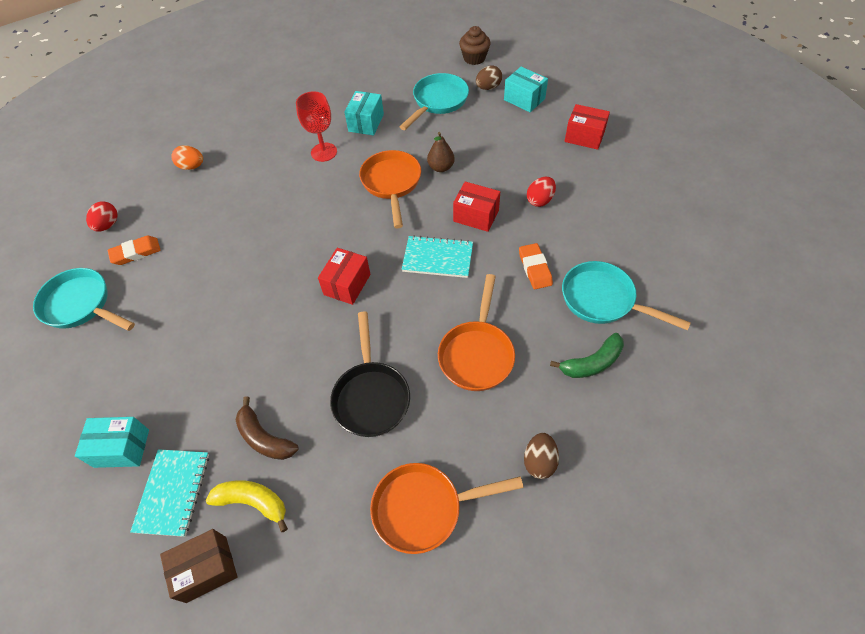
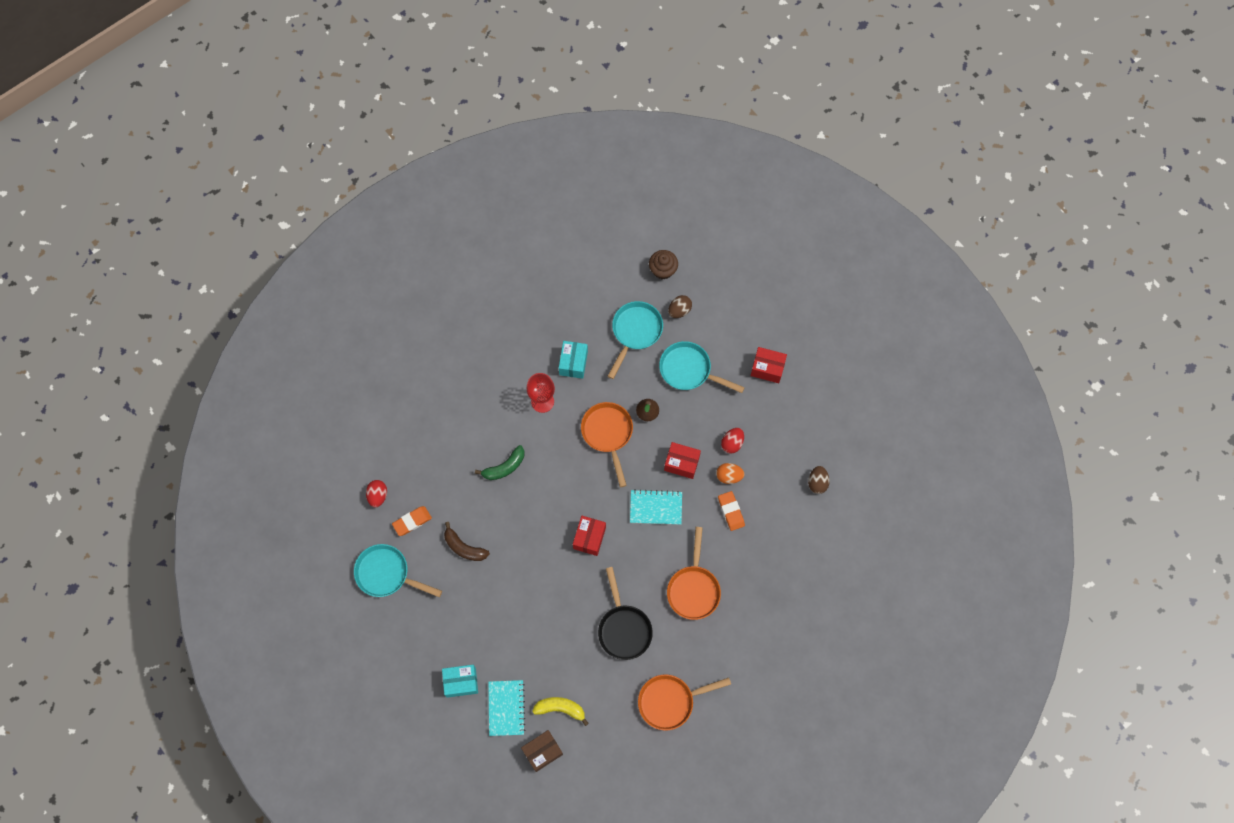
camera: 10 degrees left, 15 degrees up
(192, 166) = (429, 426): orange egg -> orange egg (729, 476)
(264, 438) = (557, 665): brown banana -> brown banana (464, 547)
(524, 99) = (713, 324): turquoise box -> none
(539, 461) = (740, 663): brown egg -> brown egg (817, 482)
(592, 363) = (774, 589): green banana -> green banana (504, 467)
(603, 300) = (782, 536): turquoise pan -> turquoise pan (689, 370)

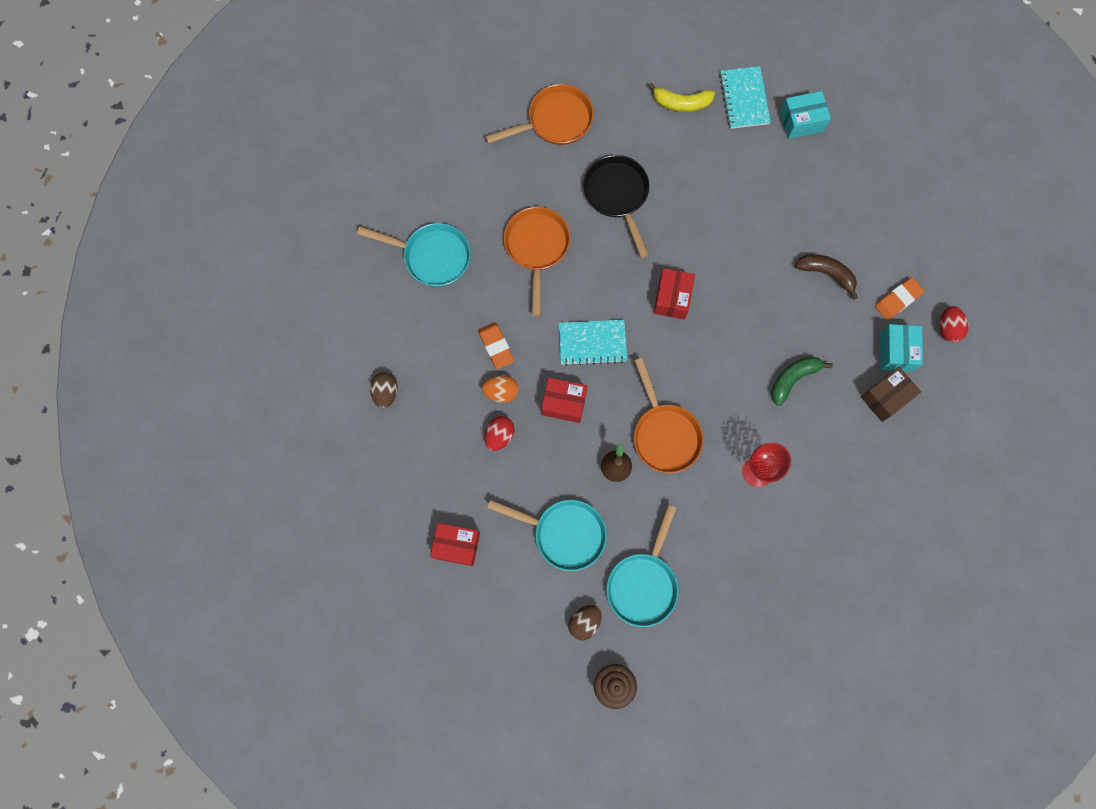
camera: 175 degrees right, 5 degrees up
(386, 574) = (915, 234): turquoise pan -> turquoise pan (432, 256)
(542, 752) = (695, 57): brown box -> brown box (885, 397)
(573, 363) = (723, 530): turquoise box -> turquoise box (896, 352)

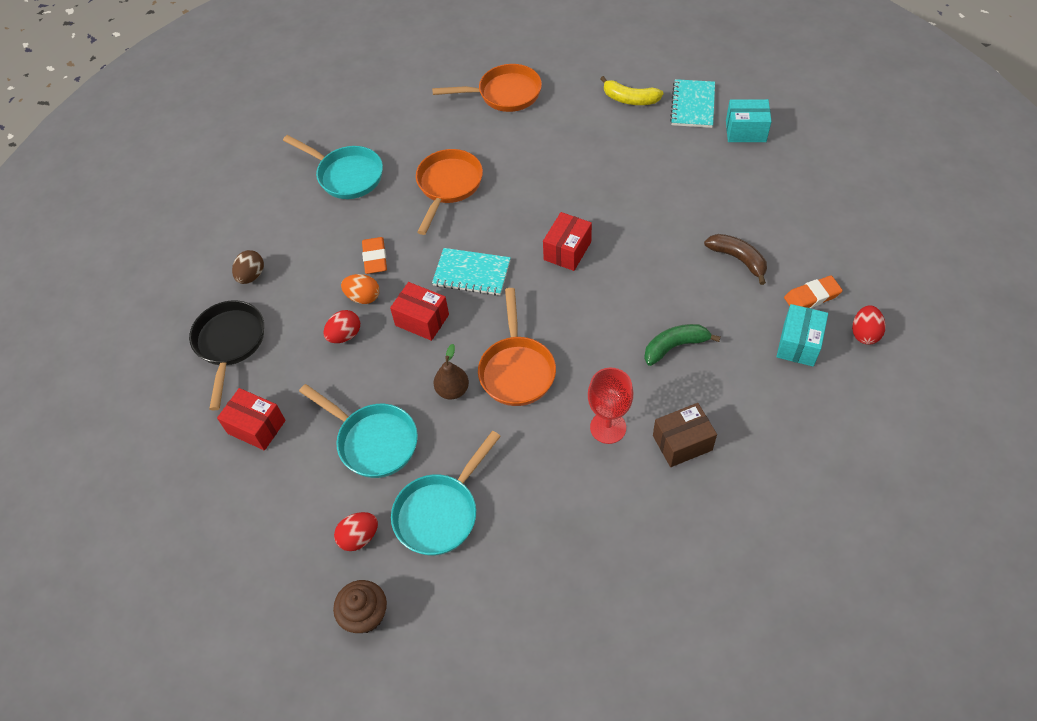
camera: 20 degrees right, 20 degrees down
(584, 622) = (359, 537): brown egg -> red egg
(617, 196) = (542, 159): black pan -> black pan (230, 344)
(885, 397) = (776, 385): brown box -> brown box (682, 443)

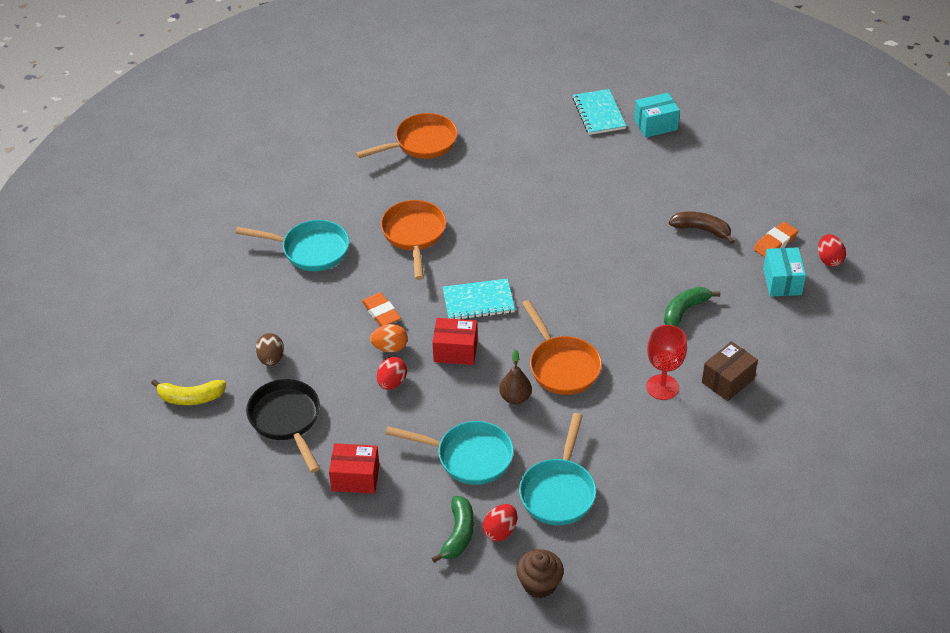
camera: 25 degrees left, 10 degrees down
(317, 525) = (458, 534): none -> green banana
(567, 251) = (553, 261): red box -> none
(630, 99) = (540, 121): yellow banana -> yellow banana (191, 398)

